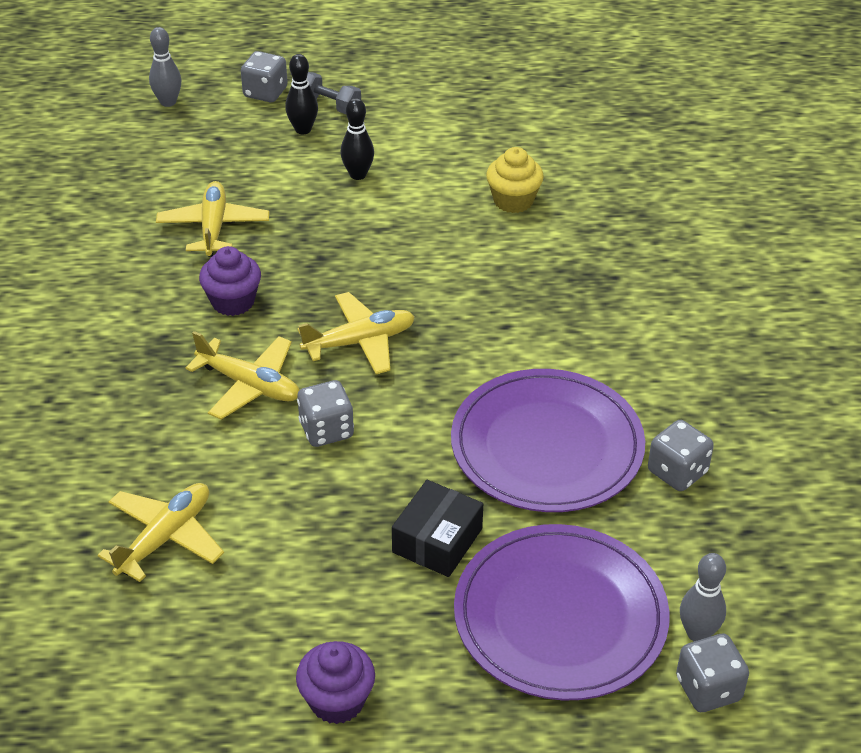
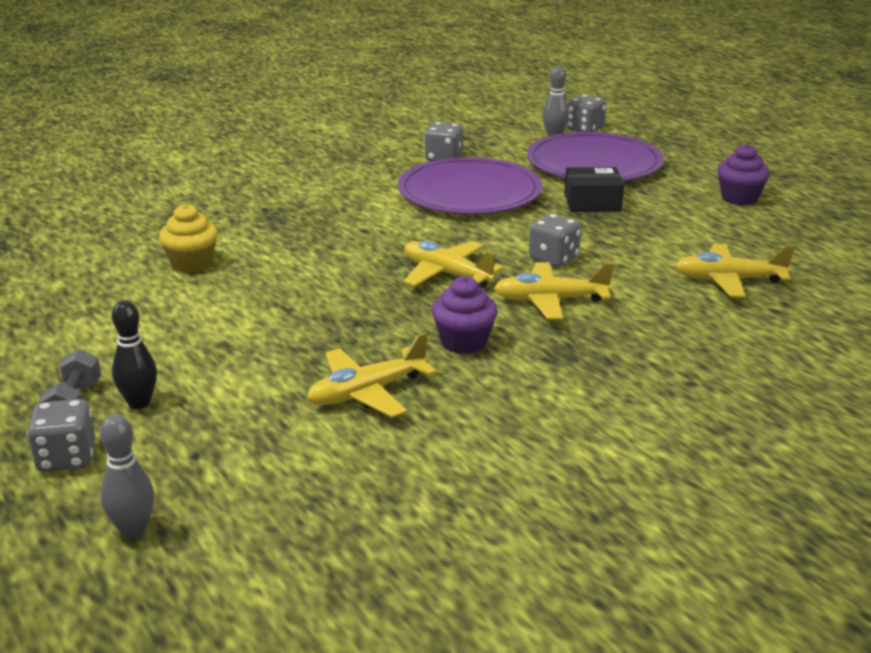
camera: 120 degrees left, 15 degrees down
(249, 385) = (550, 300): yellow plane -> yellow plane turned 90 degrees counterclockwise
(358, 175) = (206, 344): black bowling pin -> none

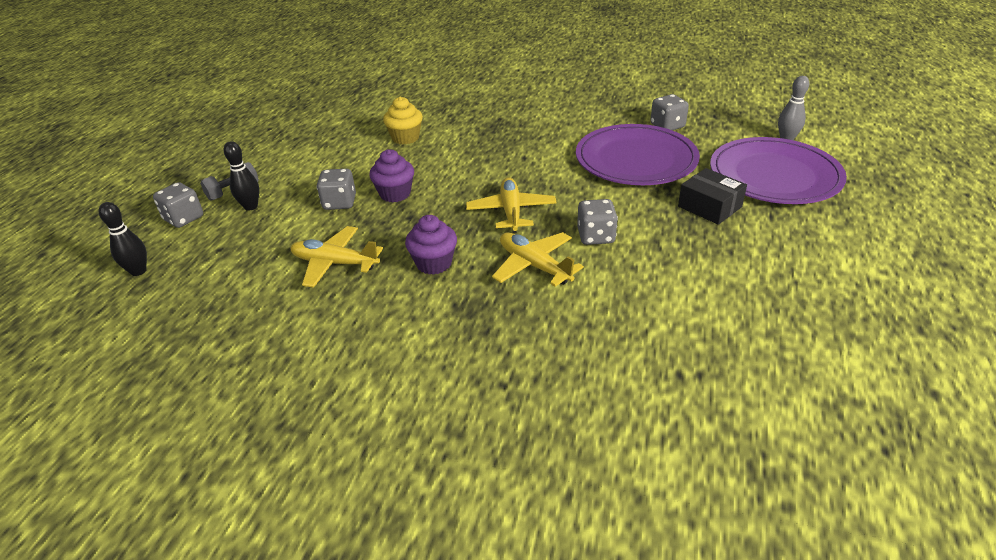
camera: 50 degrees right, 10 degrees up
(133, 529) = (138, 271): grey bowling pin -> black bowling pin
(584, 129) = (825, 143): grey dice -> grey dice (340, 203)
(729, 280) = (691, 326): yellow plane -> none
(739, 198) = (849, 262): purple cupcake -> purple cupcake (395, 194)

